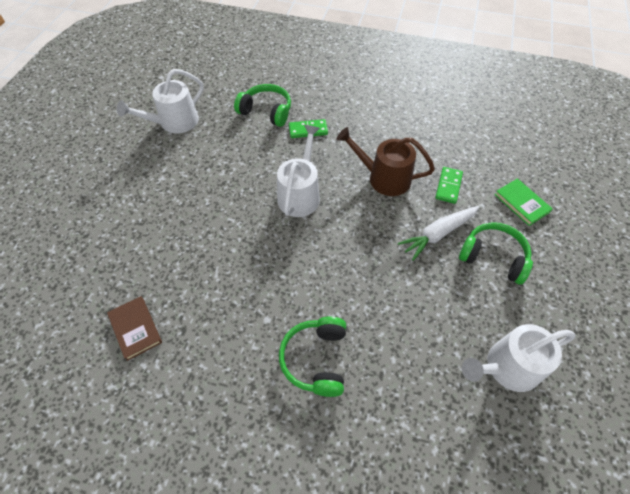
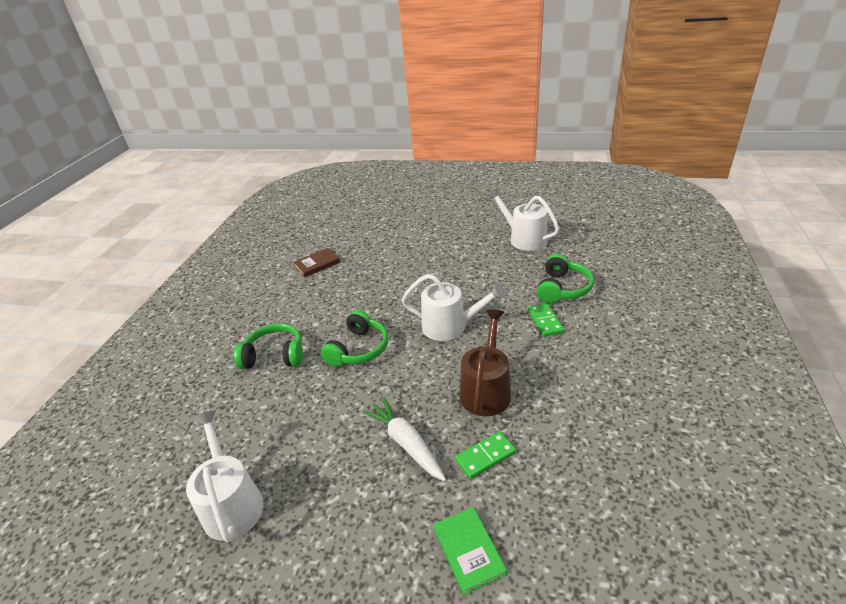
camera: 90 degrees right, 20 degrees down
(448, 186) = (485, 456): green domino -> green domino turned 45 degrees counterclockwise
(493, 257) = (372, 502): green headphones -> green headphones (358, 349)
(521, 203) = (469, 551): green book -> green book turned 75 degrees counterclockwise

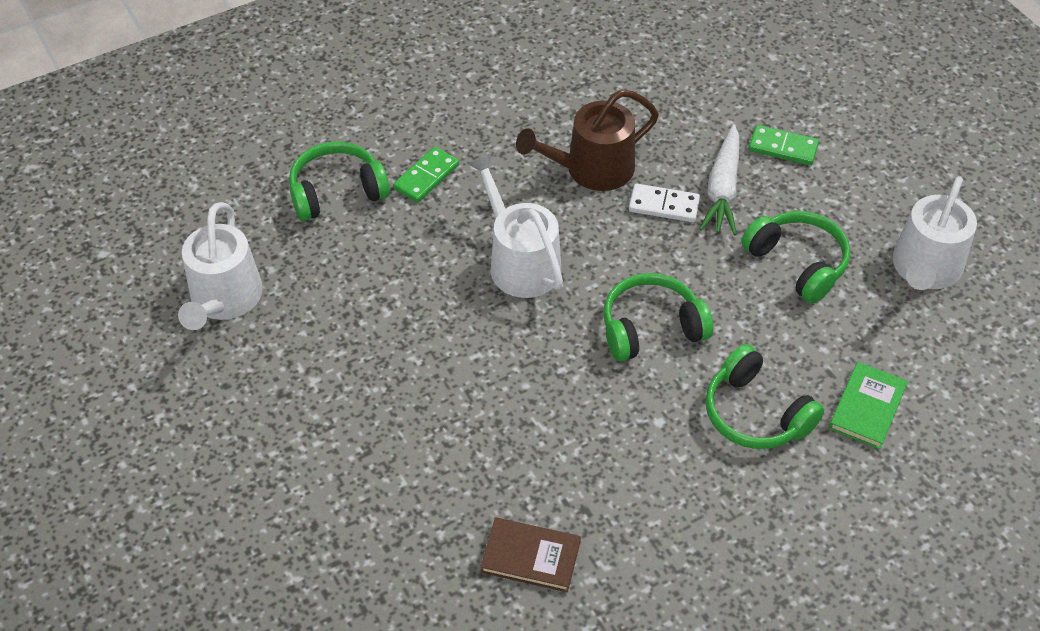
camera: 135 degrees left, 15 degrees up
(317, 437) = (797, 263): none -> green headphones
(425, 405) = (664, 205): none -> white domino
(469, 551) = (765, 90): green book -> green book (867, 407)
(485, 456) = (672, 126): green domino -> green domino (783, 147)

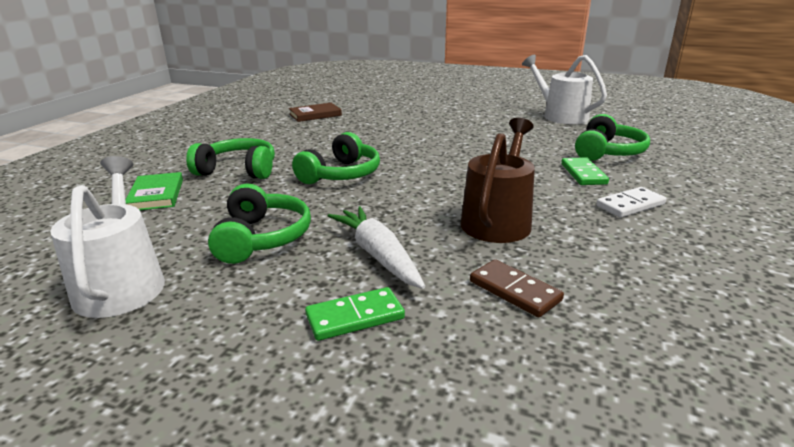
camera: 140 degrees right, 25 degrees down
(520, 262) = (459, 167): white watering can -> none
(664, 205) = (412, 225): white domino -> white domino (630, 205)
(668, 109) = (514, 291): none -> brown domino
(797, 263) = (261, 238): green headphones -> green headphones turned 105 degrees counterclockwise

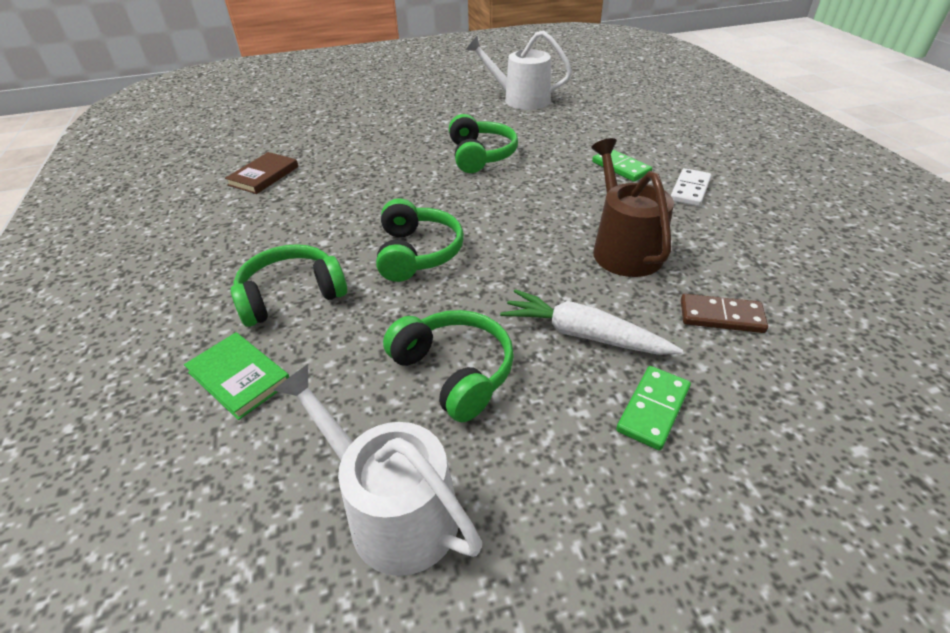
camera: 35 degrees left, 15 degrees up
(607, 152) = (608, 134): green headphones -> green headphones (480, 155)

